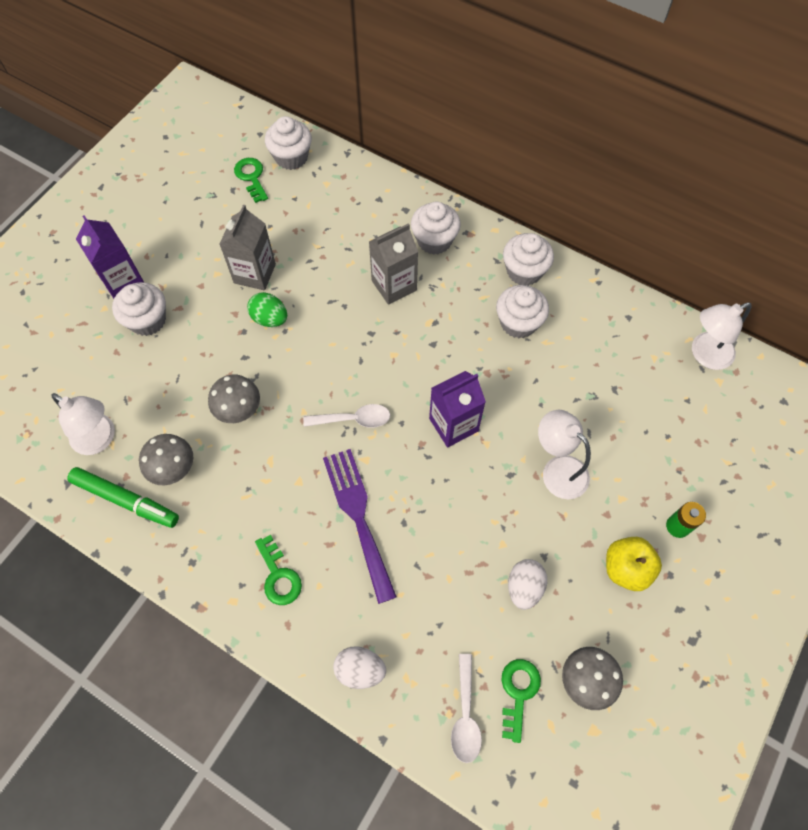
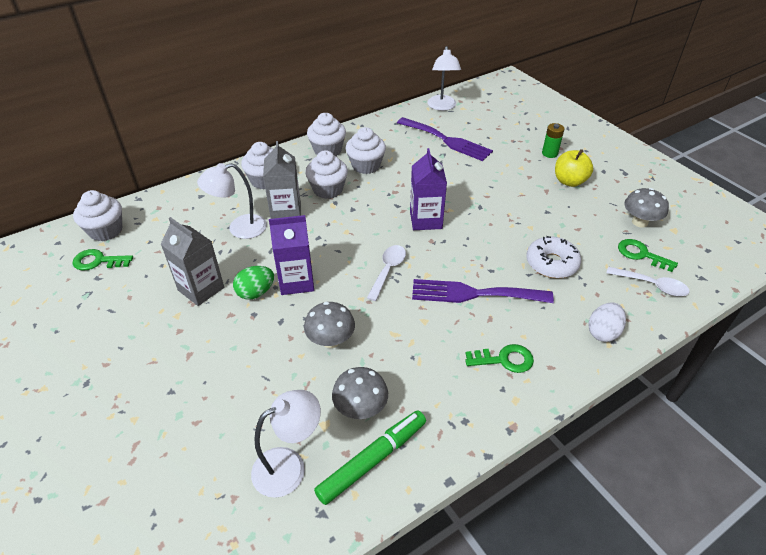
camera: 65 degrees left, 20 degrees down
(123, 282) = (117, 392): purple carton -> purple carton (296, 281)
(147, 320) = (181, 384): white cupcake -> white cupcake (328, 189)
(447, 586) = (551, 263): none -> white donut
(524, 587) = (566, 227): white egg -> none
(557, 470) = (487, 185): white lamp -> white lamp (239, 228)
(627, 390) = (447, 140): none -> purple fork

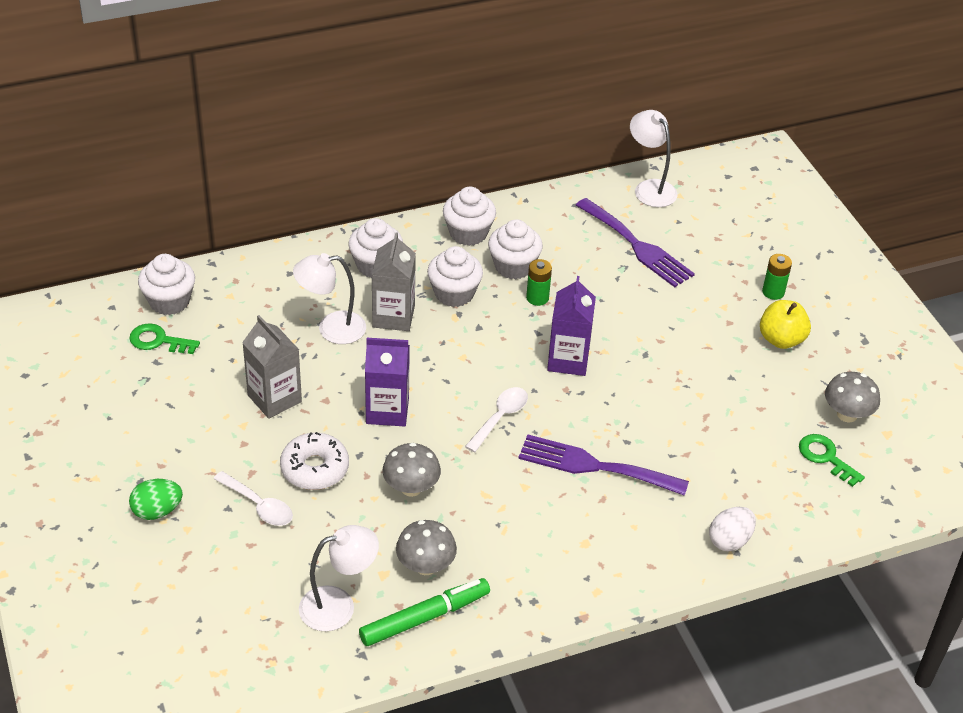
camera: 10 degrees right, 0 degrees up
(256, 292) = (337, 415): green egg -> green egg (157, 511)
(389, 183) = (537, 298): none -> green battery
(442, 107) = (650, 188): white lamp -> white lamp turned 135 degrees clockwise
(504, 360) = (601, 547): green key -> none
(551, 263) = (706, 447): white donut -> white donut (315, 468)
(652, 285) = (818, 498): white spoon -> white spoon (259, 505)

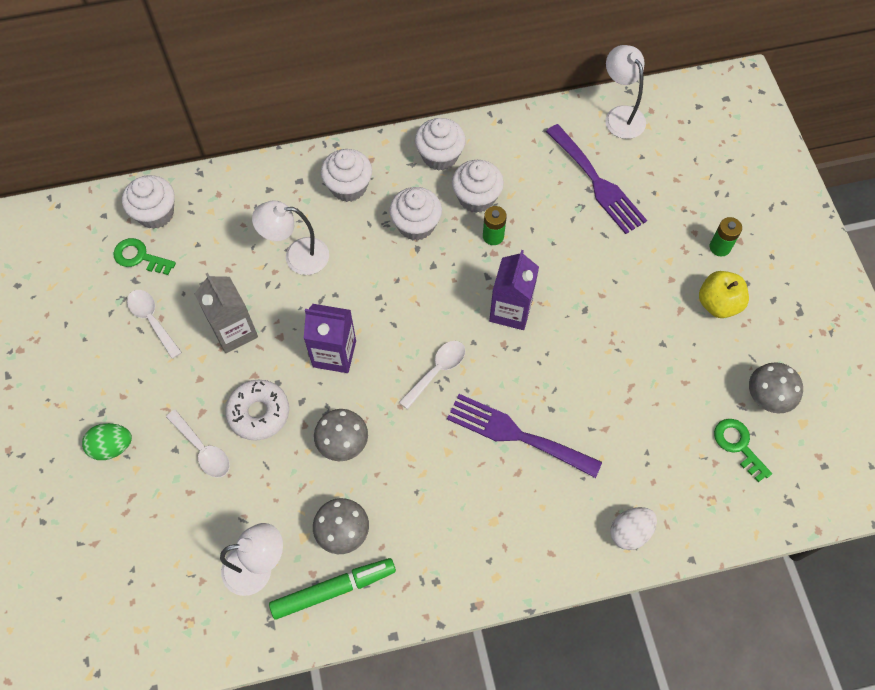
camera: 10 degrees right, 20 degrees up
(182, 395) = (152, 320): none -> white spoon
(393, 316) = (356, 247): grey carton -> none

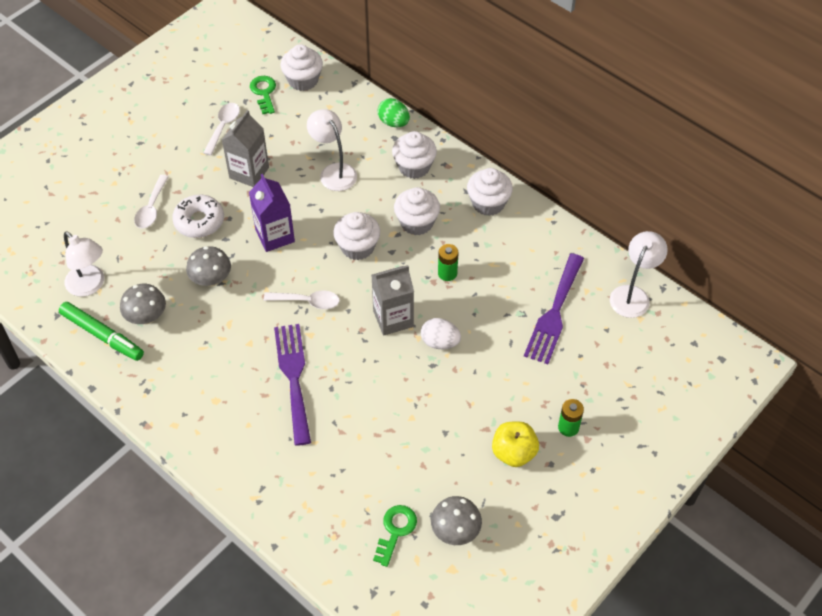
camera: 55 degrees right, 10 degrees down
(112, 447) = (120, 162): green egg -> green egg (393, 122)
(476, 198) = (472, 245): white cupcake -> white cupcake (357, 247)
(510, 310) = (393, 318): purple carton -> grey carton
(630, 532) = (267, 492): white egg -> white egg (440, 342)

